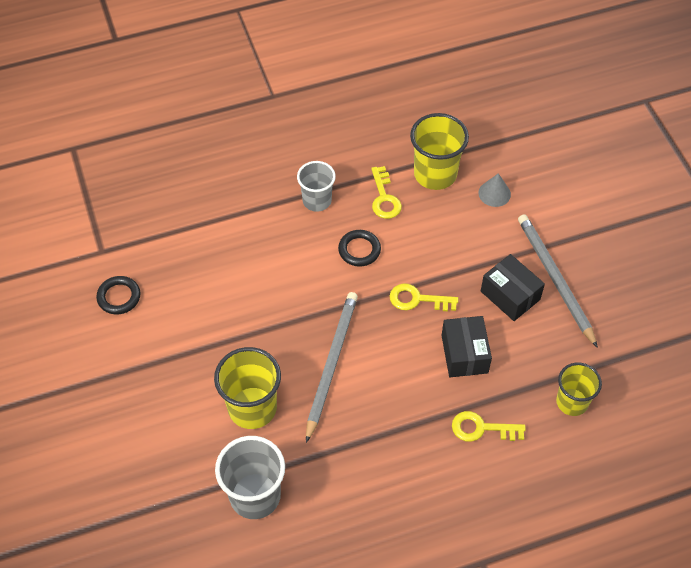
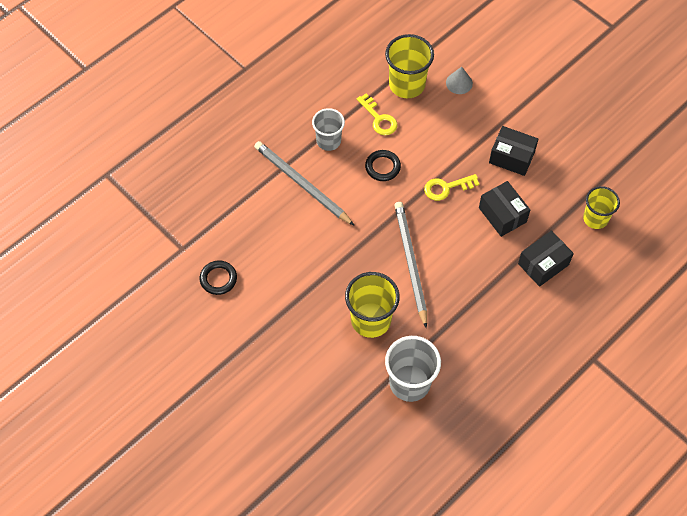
camera: 25 degrees left, 5 degrees up
(481, 428) = (543, 264): yellow key -> black box
(555, 279) = (537, 132): grey pencil -> grey pencil (302, 184)

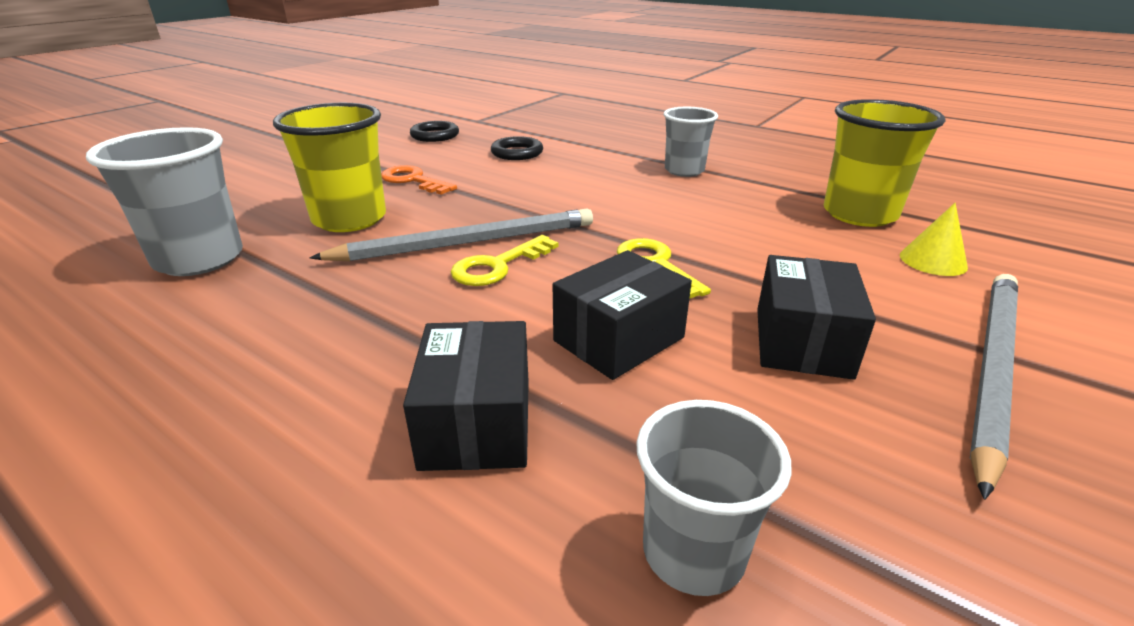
camera: 80 degrees right, 30 degrees down
(302, 184) = (597, 162): grey pencil -> grey pencil (992, 369)
(315, 290) = (413, 180): none -> orange key
(379, 118) = (761, 198): yellow key -> yellow key (498, 266)
(382, 167) = (663, 207): black ring -> black ring (517, 153)
(459, 83) = (933, 261): grey cone -> yellow cone
(543, 264) = (477, 423): black box -> black box turned 45 degrees clockwise
(595, 218) = (693, 552): yellow cup -> grey cup

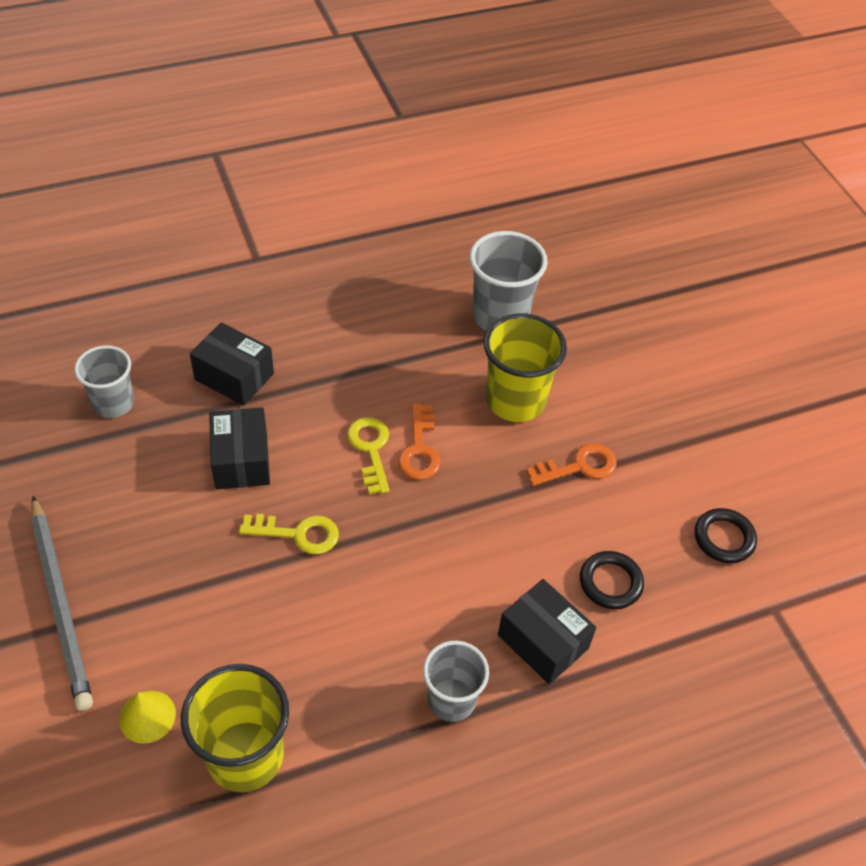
camera: 120 degrees right, 20 degrees up
(467, 242) = (419, 449): grey pencil -> orange key
(802, 342) = (161, 539): black box -> black box (543, 641)

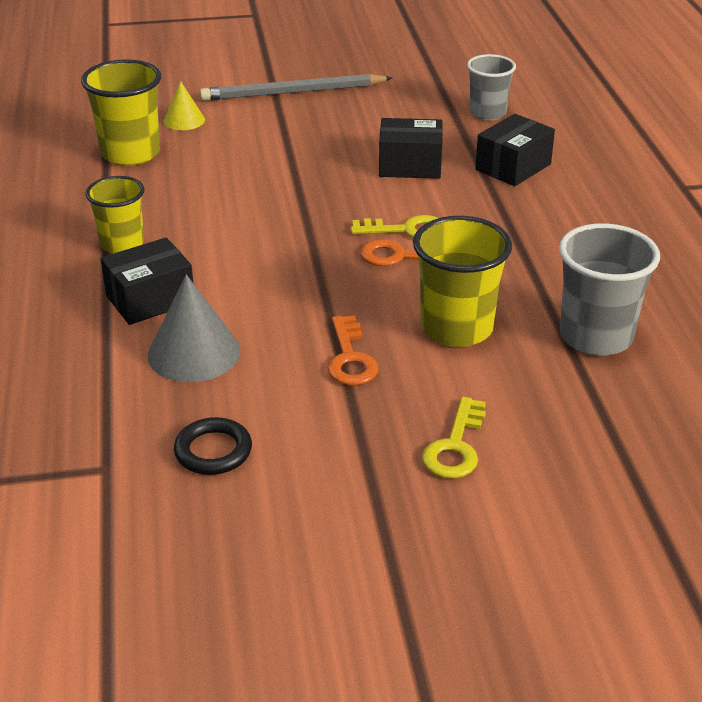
camera: 105 degrees right, 15 degrees down
(298, 534) = (320, 186): yellow key -> yellow key (455, 446)
(451, 700) = (122, 244): grey cup -> yellow cup
(610, 582) = (194, 353): black ring -> grey cone

